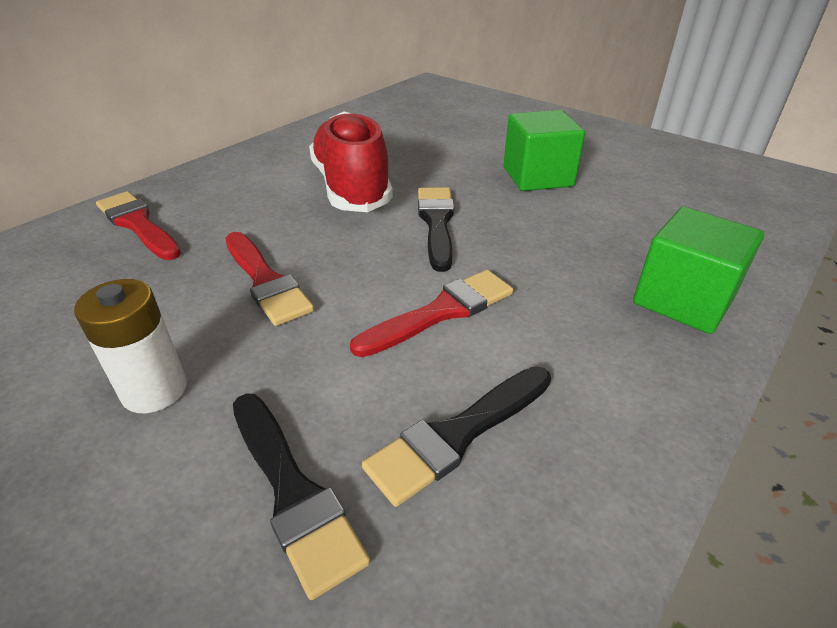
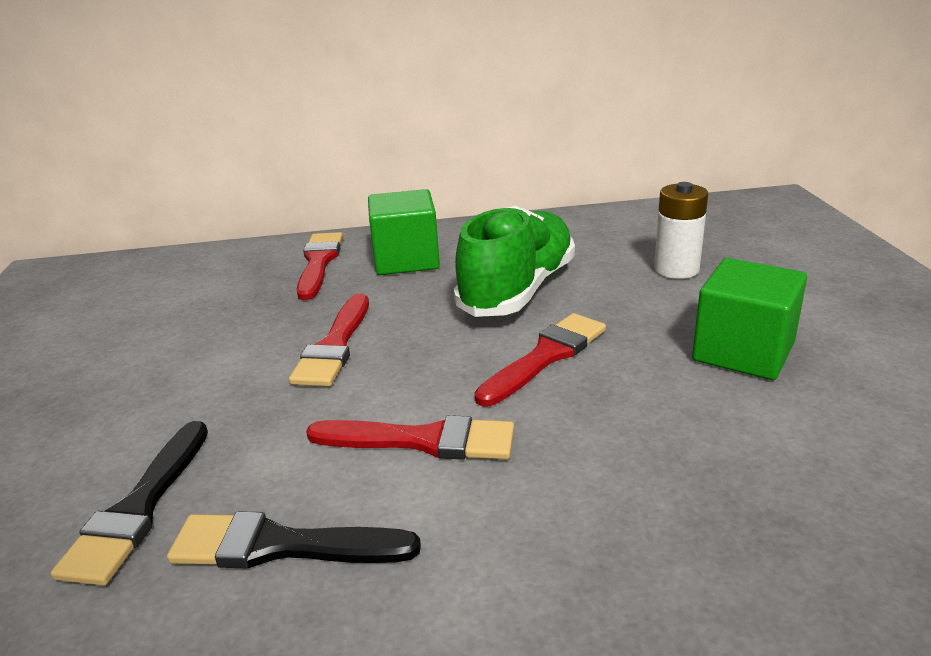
camera: 45 degrees right, 10 degrees down
(154, 390) = (170, 390): white battery -> white battery (676, 269)
(351, 187) = (518, 290): red shoe -> green shoe
(437, 223) = (546, 356): black brush -> red brush
(683, 300) = (698, 575): green cube -> green cube (406, 260)

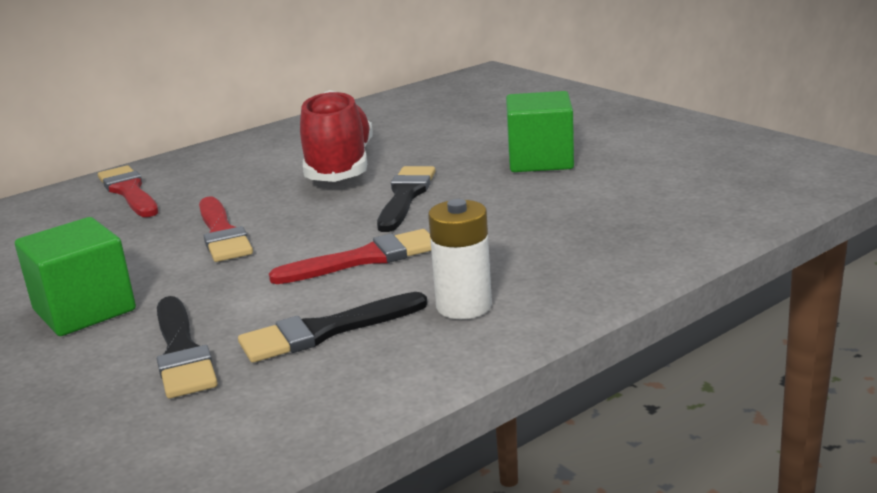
camera: 30 degrees left, 5 degrees down
(406, 260) = (215, 171): green cube -> green cube (84, 310)
(518, 290) = (339, 167): green shoe -> red shoe
(546, 356) = (405, 196): red brush -> black brush
(676, 269) = (451, 128): white battery -> white battery (464, 306)

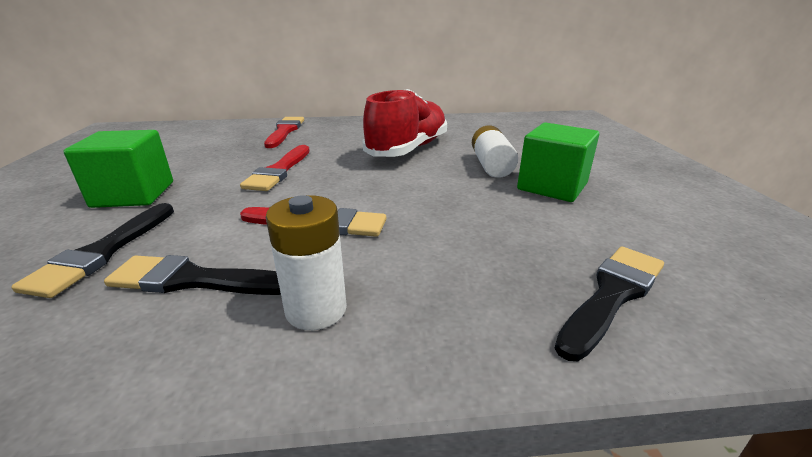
camera: 30 degrees right, 5 degrees up
(405, 196) = (418, 183): black brush -> black brush (612, 295)
(458, 157) = (491, 165): none -> white battery

